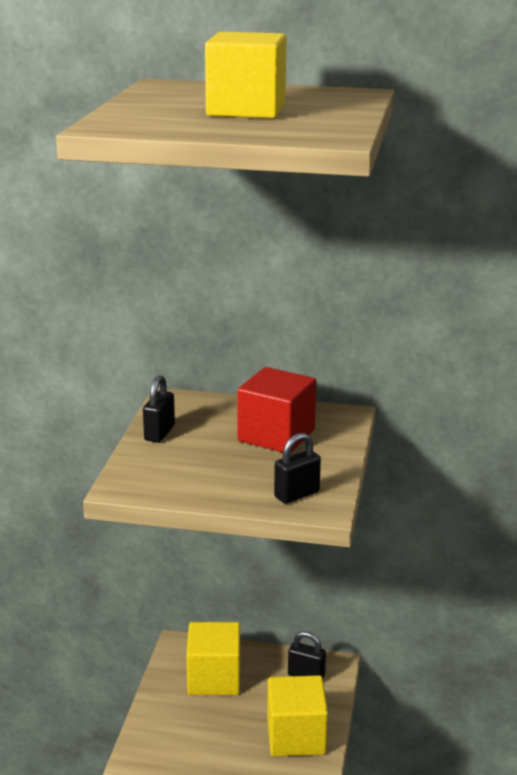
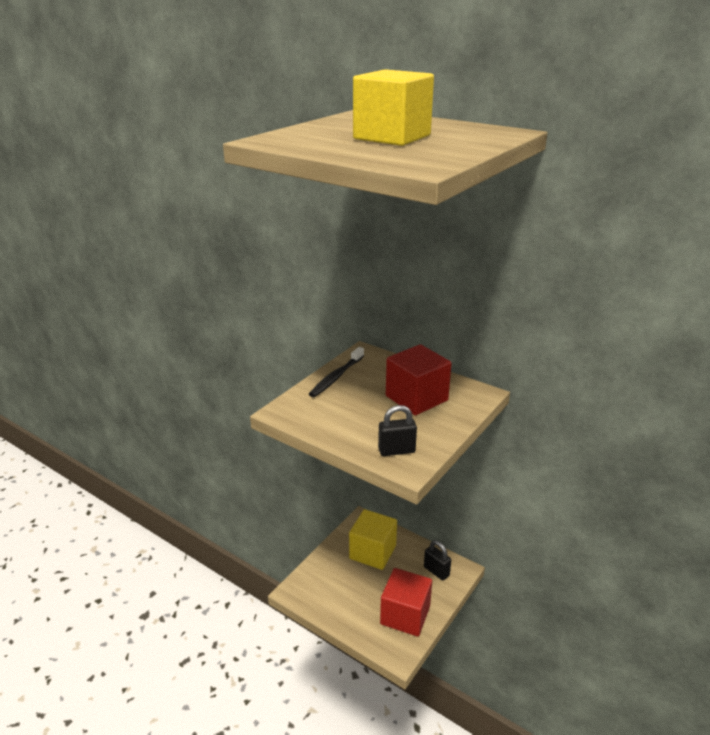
camera: 25 degrees right, 5 degrees up
(159, 433) = (336, 377): black padlock -> black toothbrush
(296, 736) = (405, 615): yellow cube -> red cube

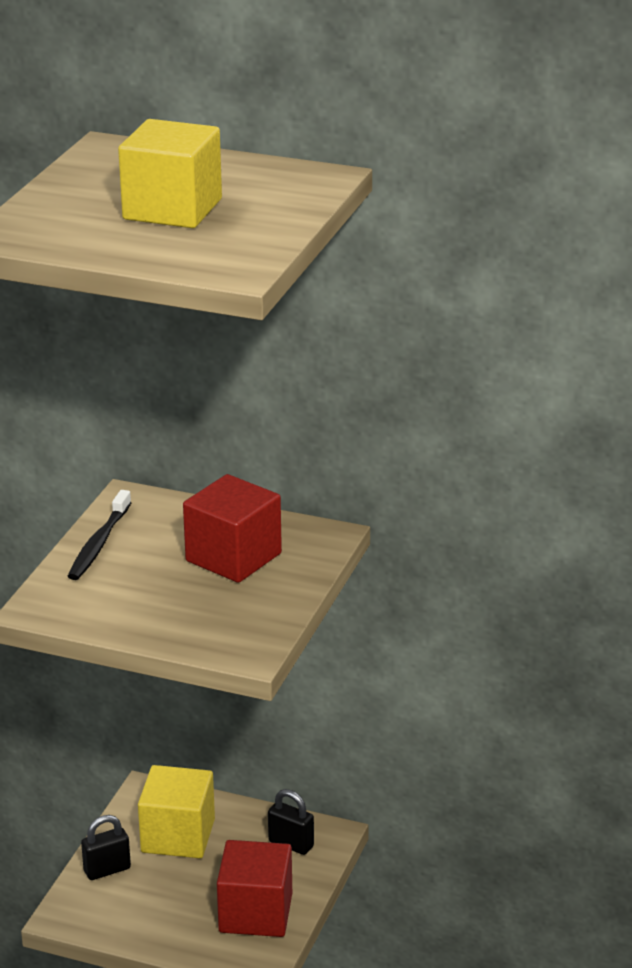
camera: 15 degrees left, 0 degrees up
(396, 451) = (226, 635): black padlock -> black padlock (107, 870)

